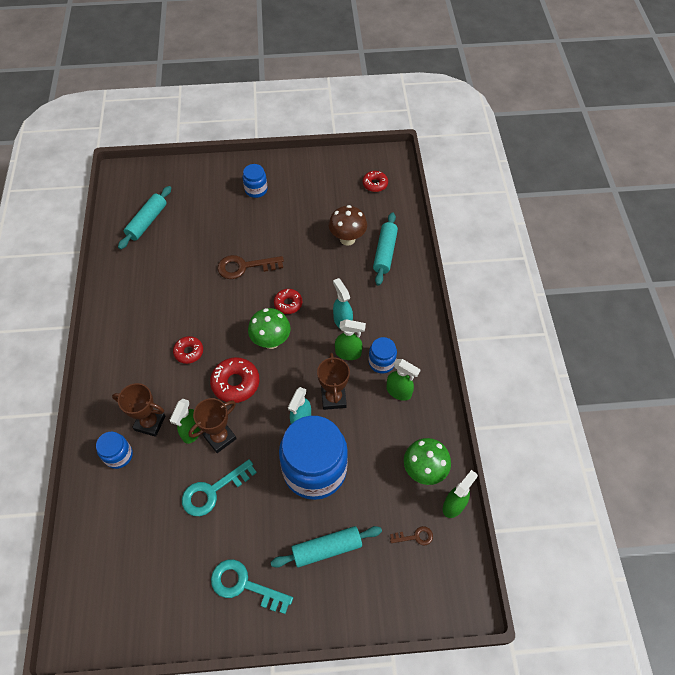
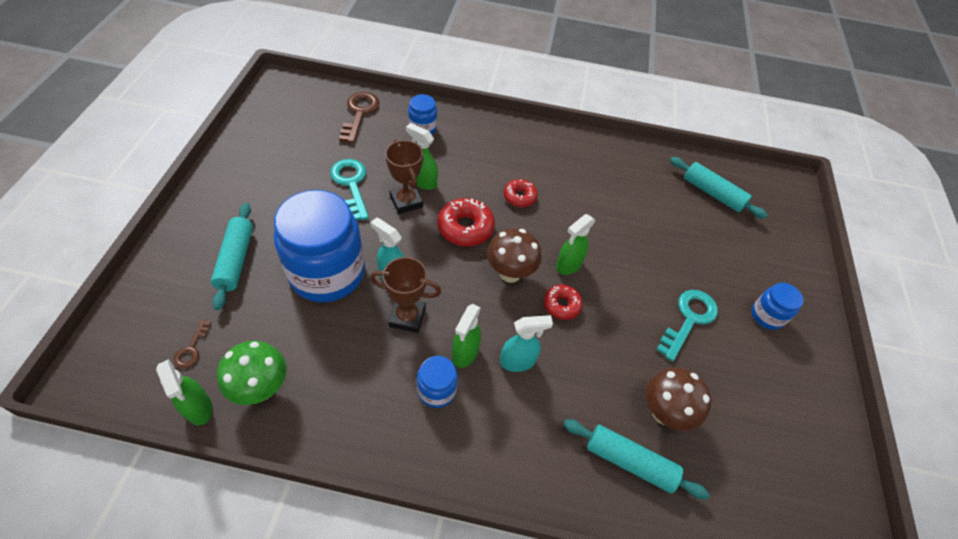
camera: 100 degrees right, 5 degrees down
(150, 423) = (447, 153): brown trophy -> none
(244, 267) = (630, 272): brown key -> brown key (359, 114)
(244, 585) = (246, 188): turquoise key -> turquoise key (689, 319)
(271, 341) = (510, 273): green mushroom -> brown mushroom
(375, 184) = (783, 497): red donut -> none
(399, 392) = (383, 397): green spray bottle -> green spray bottle (568, 265)

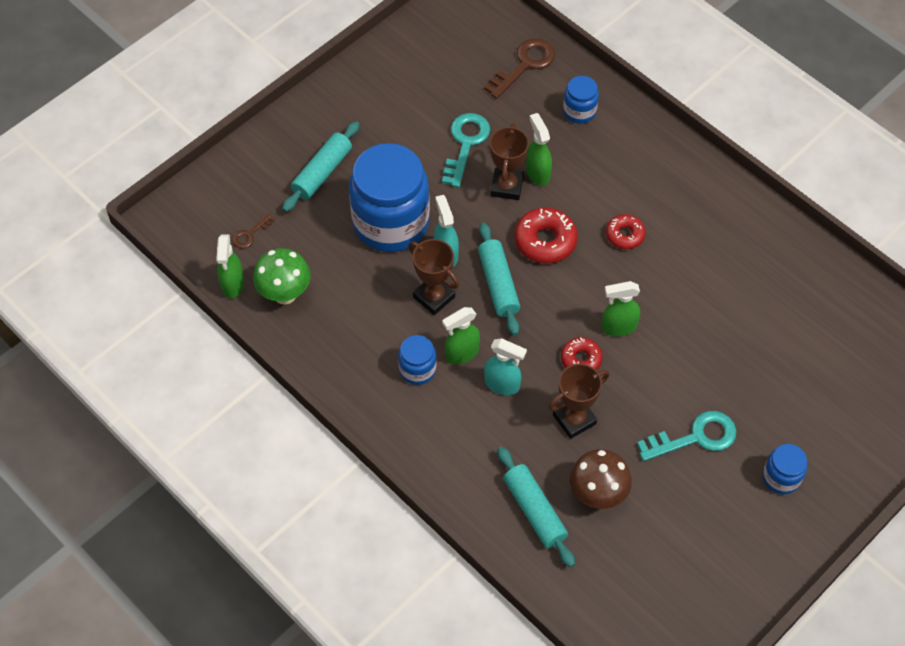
camera: 40 degrees right, 5 degrees up
(510, 273) = (555, 306): brown mushroom -> none
(595, 358) = (574, 419): none -> brown trophy
(712, 193) = (848, 334): turquoise rolling pin -> turquoise rolling pin (498, 284)

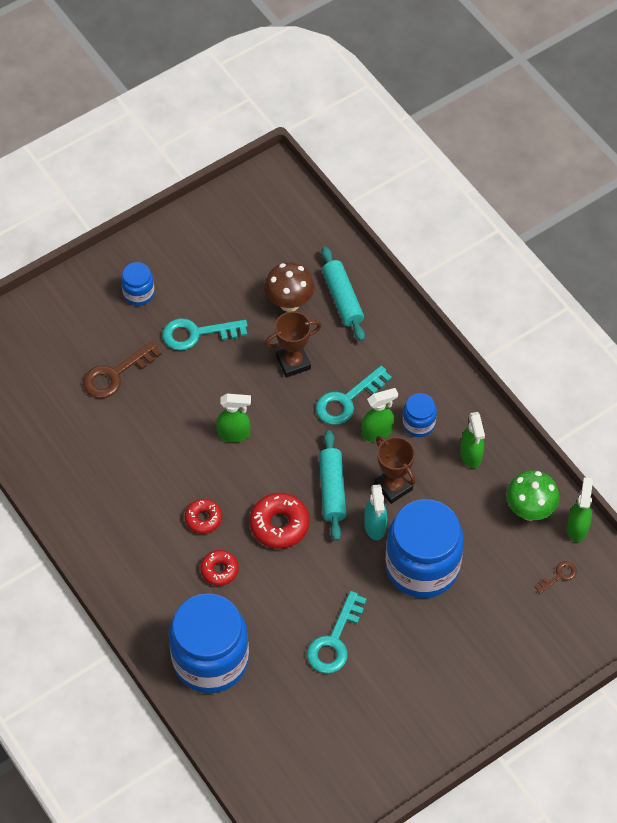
camera: 170 degrees left, 0 degrees up
(322, 172) = (483, 631): turquoise rolling pin -> none
(502, 384) = (347, 400): turquoise spray bottle -> turquoise key
(506, 186) = (303, 587): brown trophy -> none
(524, 65) = (254, 726): brown key -> brown key (116, 374)
(537, 173) = (270, 597): green spray bottle -> green spray bottle (471, 455)
(579, 111) = (210, 660): blue jar -> blue jar, size x2.18
(581, 359) = (274, 411): red donut -> red donut (219, 570)

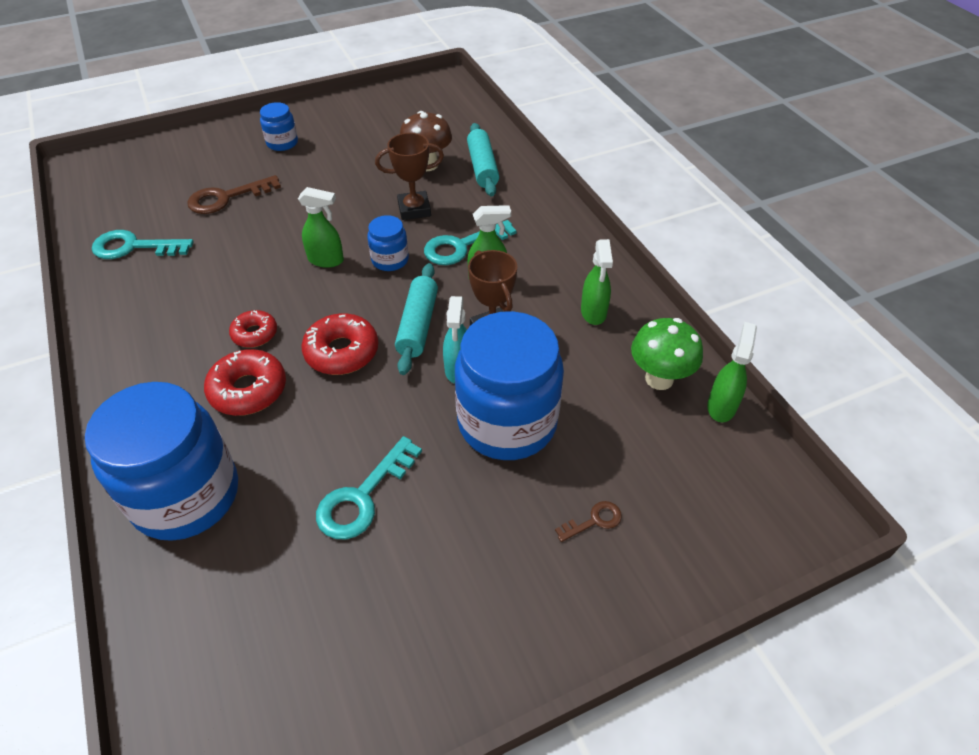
camera: 10 degrees right, 10 degrees down
(197, 334) = (325, 177): turquoise key -> turquoise key (134, 247)
(219, 570) = (248, 390): red donut -> red donut, size x1.59
(418, 424) = (537, 276): blue jar -> blue jar (390, 260)
(558, 576) = (691, 460): brown key -> brown key (594, 521)

